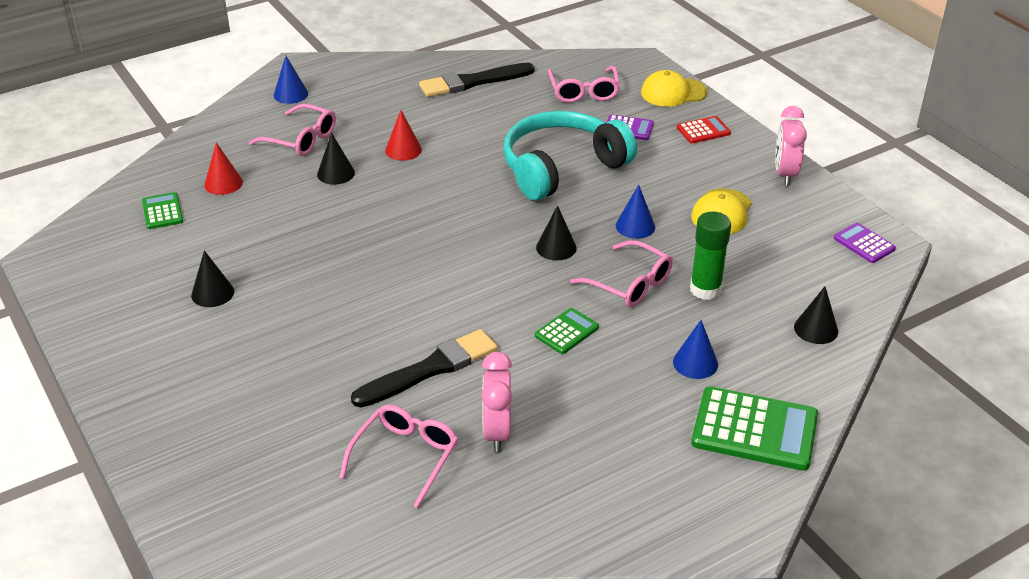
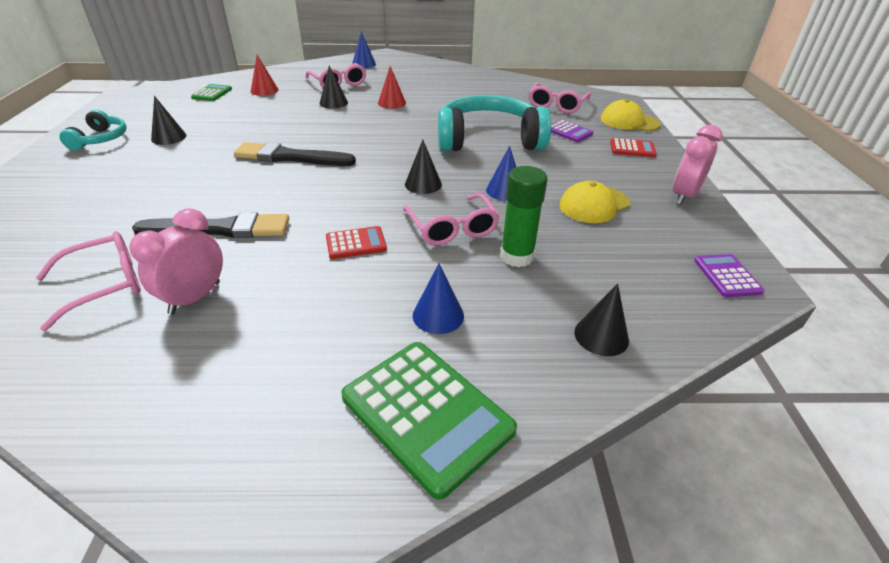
camera: 30 degrees right, 0 degrees up
(133, 327) = (100, 139): none -> turquoise headphones
(473, 82) = (483, 83): black brush -> black brush (291, 157)
(566, 331) = (356, 243): green calculator -> red calculator

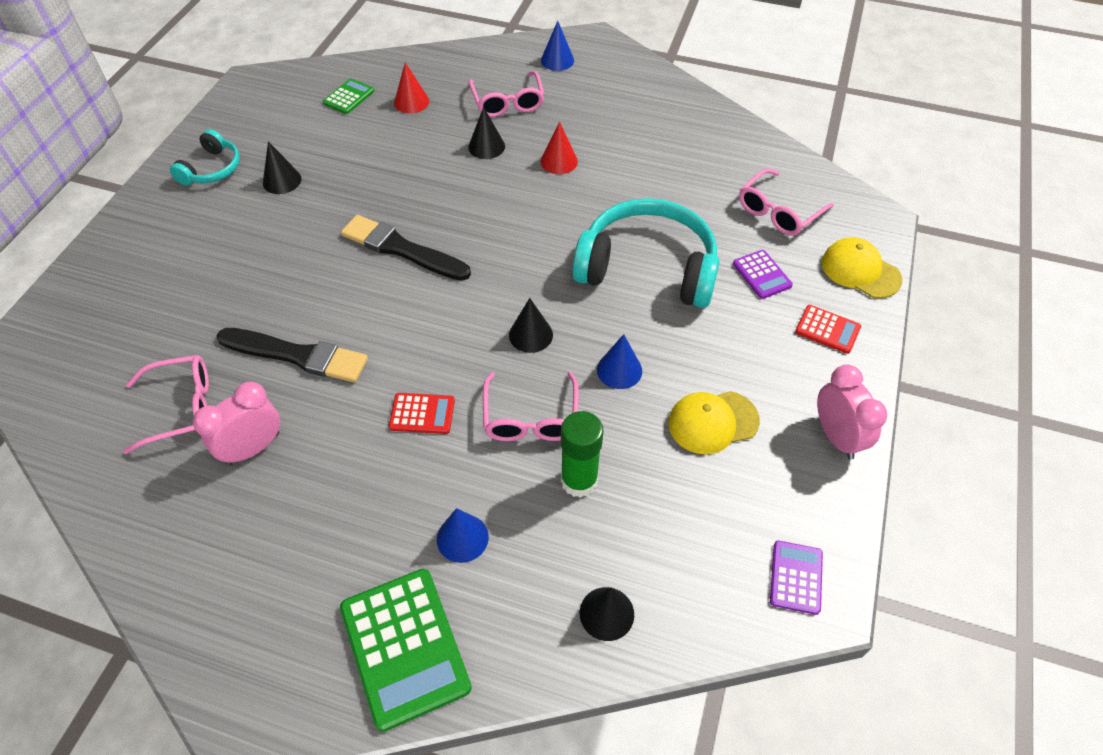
camera: 20 degrees right, 15 degrees up
(684, 196) = (836, 436): pink clock -> pink clock turned 105 degrees clockwise

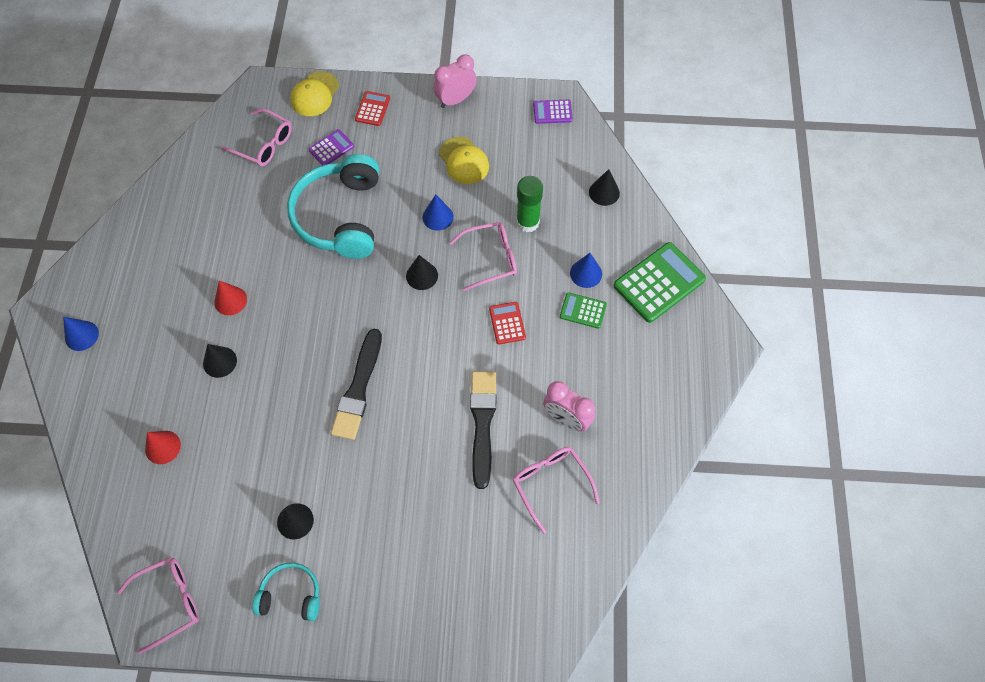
camera: 105 degrees left, 10 degrees up
(349, 97) = (162, 510): green calculator -> green calculator (583, 311)
(508, 102) = (153, 361): pink glasses -> pink glasses (170, 601)

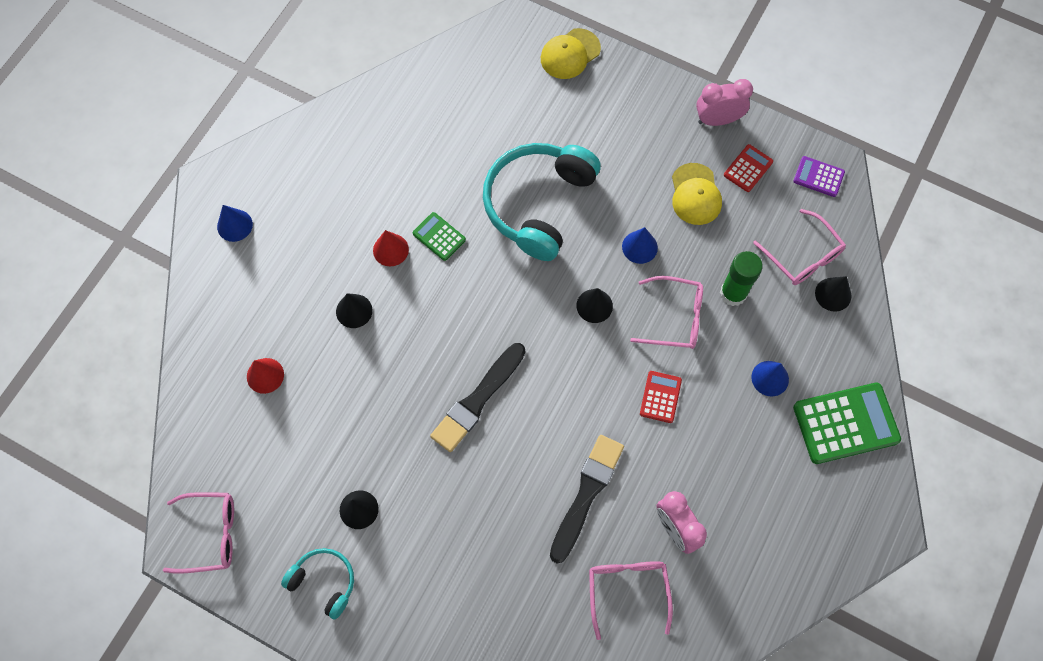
camera: 25 degrees right, 5 degrees up
(264, 144) = (494, 90): pink glasses -> pink glasses (803, 256)
(331, 148) = (561, 123): purple calculator -> none
(372, 109) = (624, 95): red calculator -> red calculator (748, 168)
(583, 311) = (747, 418): green calculator -> green calculator (439, 236)

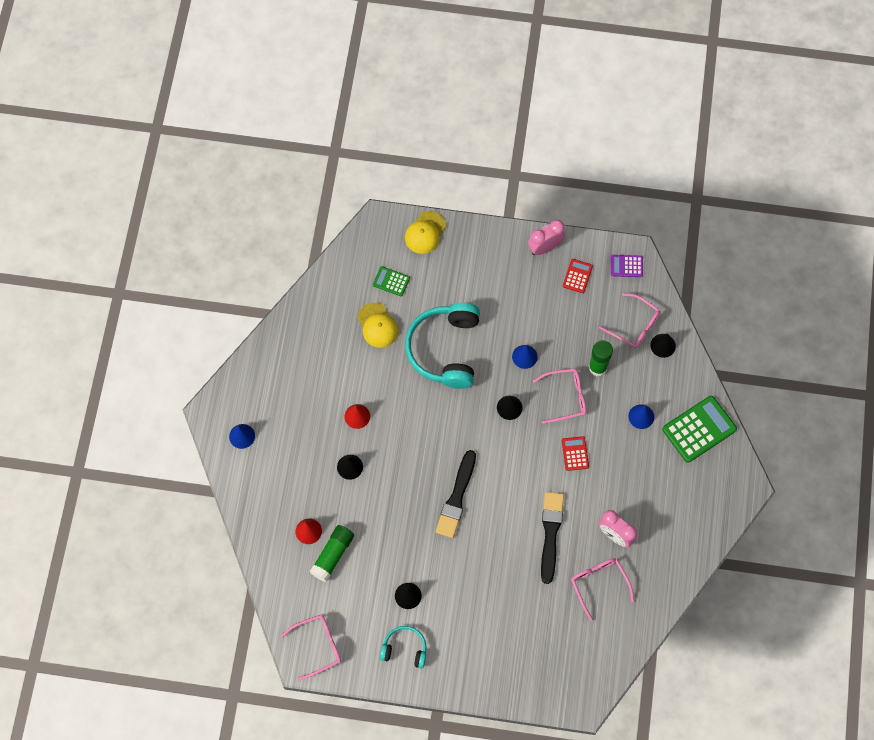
camera: 20 degrees left, 0 degrees up
(283, 418) = (333, 555): none -> green glue stick
(439, 236) = (386, 396): green calculator -> green calculator (391, 281)
(695, 194) = (548, 306): yellow cap -> yellow cap (377, 325)

